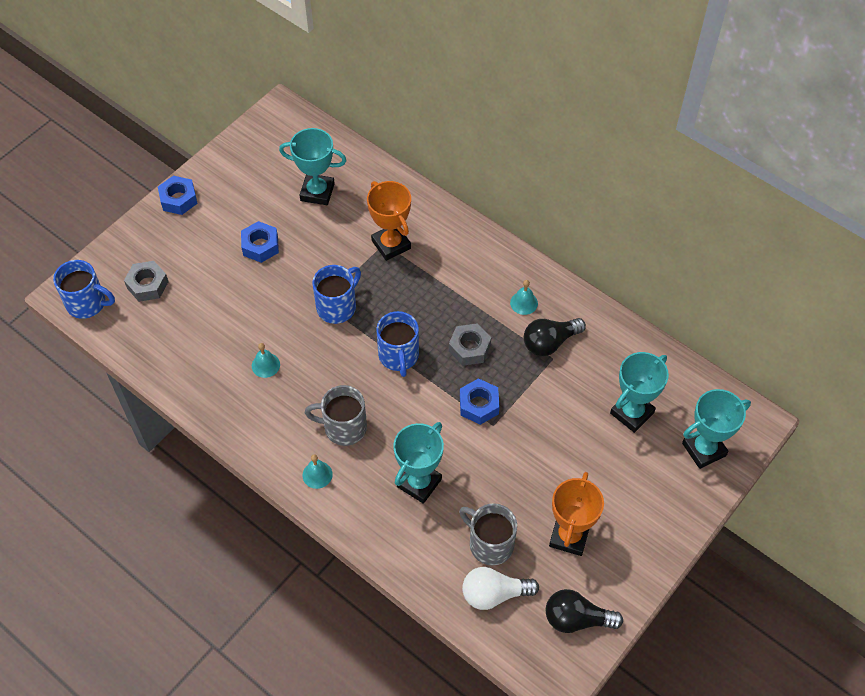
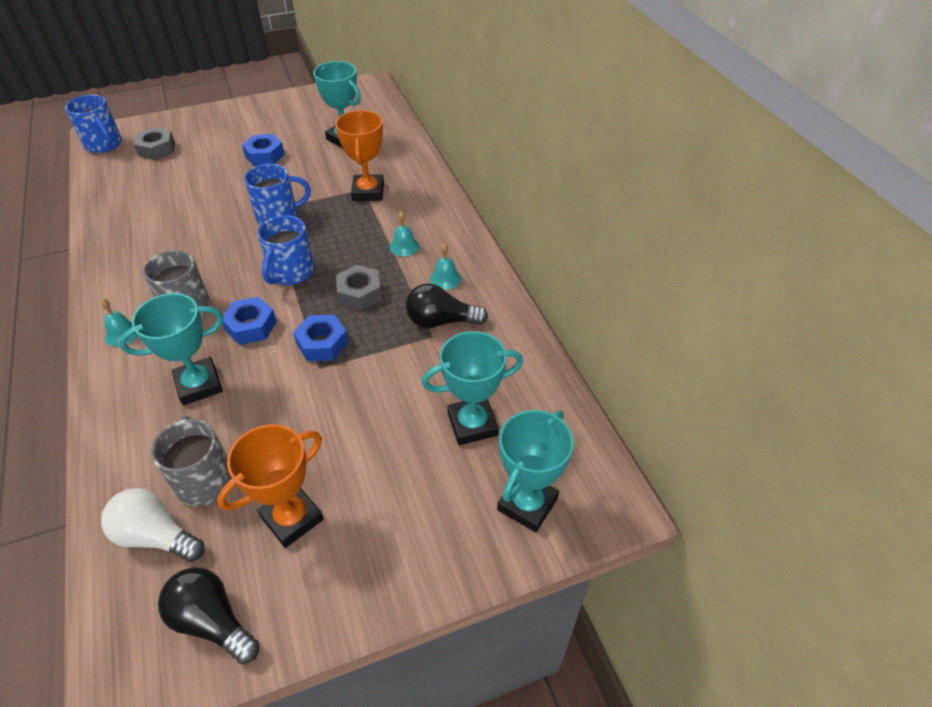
camera: 30 degrees right, 10 degrees down
(178, 199) = (239, 109): blue nut -> blue nut (251, 326)
(265, 365) = (177, 233): turquoise bell -> turquoise bell (404, 246)
(704, 449) = (527, 504): turquoise trophy -> turquoise trophy turned 60 degrees counterclockwise

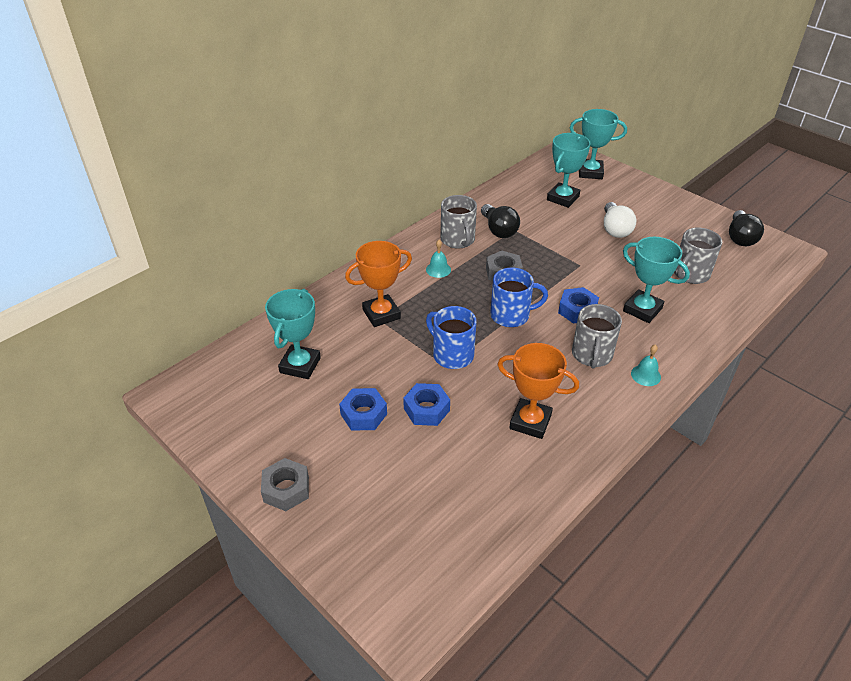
camera: 115 degrees left, 5 degrees down
(104, 145) = (425, 597): blue mug -> none
(156, 536) = (733, 275): white light bulb -> white light bulb (615, 229)
(157, 149) = (404, 526): grey nut -> grey nut (286, 489)
(292, 518) = (673, 235): orange trophy -> orange trophy (530, 422)
(322, 343) = (561, 271): blue nut -> blue nut (426, 409)
(445, 278) = (458, 240): turquoise bell -> grey mug
(472, 424) = (563, 198): turquoise trophy -> turquoise trophy turned 75 degrees clockwise

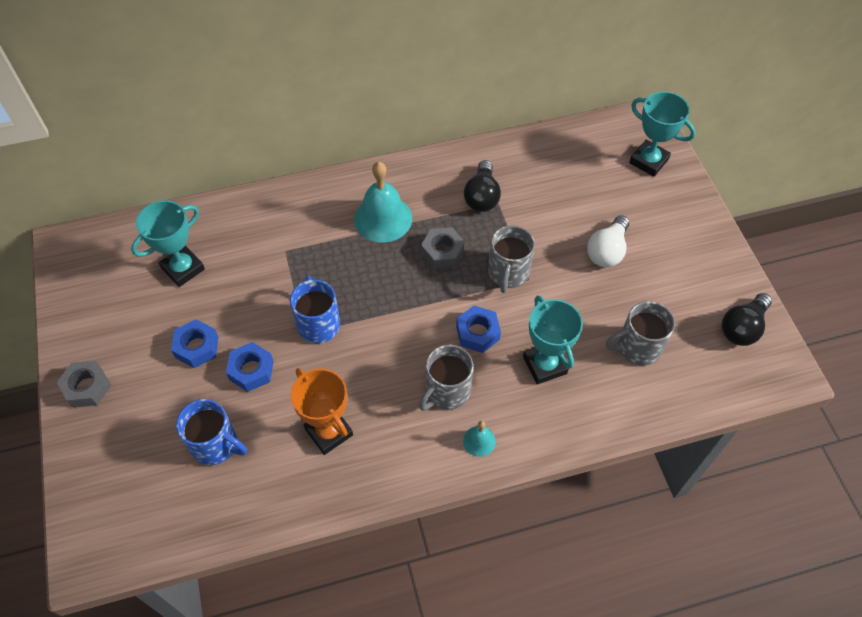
camera: 30 degrees right, 15 degrees up
(381, 314) = (291, 246): orange trophy -> none
(438, 269) = (383, 218): turquoise bell -> turquoise bell, size x2.09
(458, 240) = (430, 191): grey mug -> grey mug (508, 273)
(511, 315) = (408, 307): blue mug -> blue mug (216, 444)
(563, 198) = (585, 184): turquoise trophy -> none

